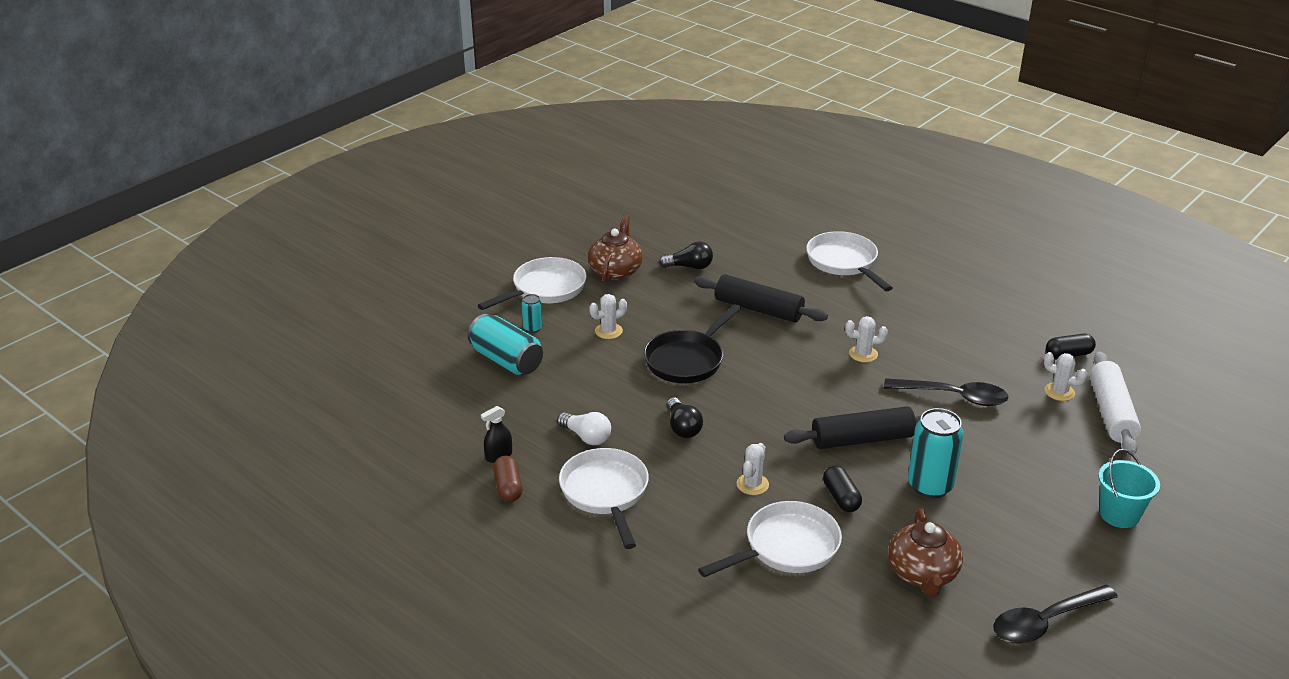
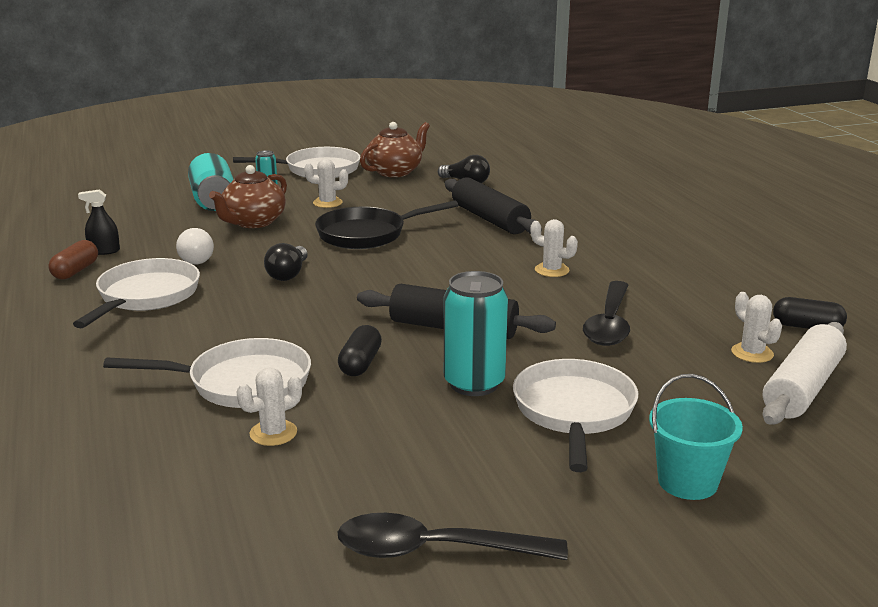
camera: 30 degrees right, 10 degrees down
(752, 484) = (287, 328): white cactus -> white cactus (273, 433)
(844, 263) = (627, 208): white pan -> white pan (574, 412)
(922, 574) = (350, 452): brown teapot -> brown teapot (253, 222)
(954, 396) = (609, 324): black spoon -> black spoon turned 60 degrees clockwise

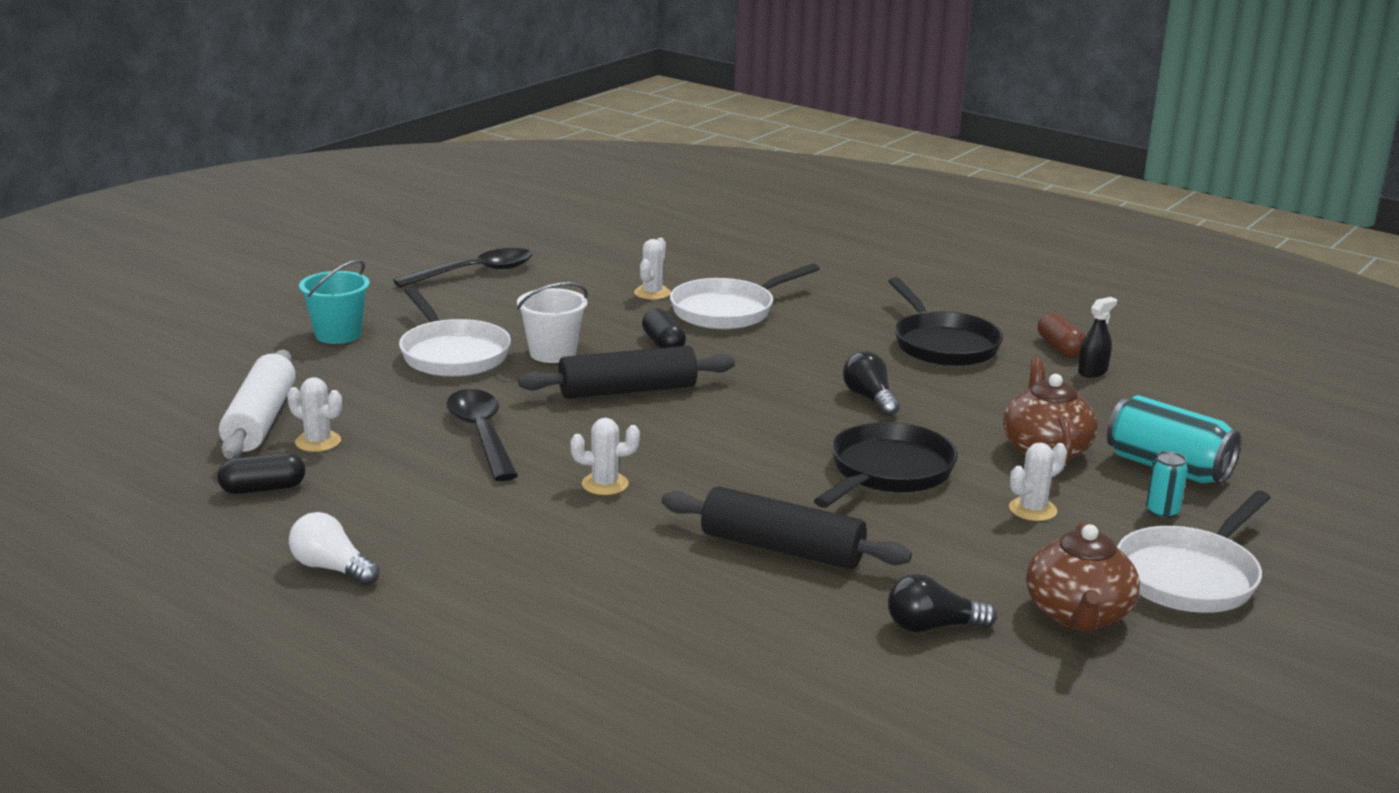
camera: 145 degrees right, 0 degrees up
(145, 297) = (942, 344): white pan -> black pan
(194, 258) = (993, 389): white light bulb -> white light bulb (331, 568)
(474, 383) = (552, 353): turquoise can -> white bucket

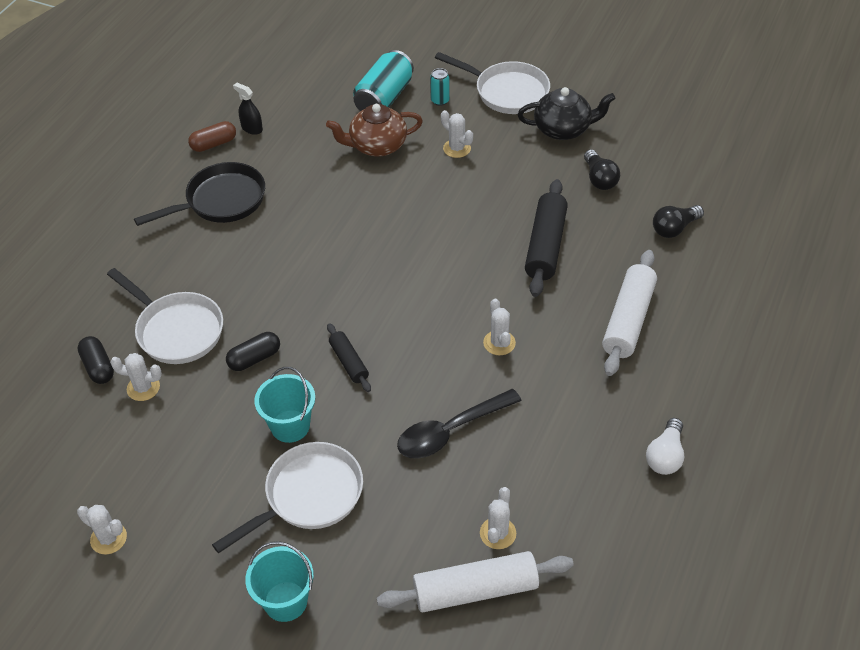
camera: 100 degrees left, 25 degrees up
(263, 489) = (582, 539): black capsule -> black capsule (98, 367)
(475, 273) = (108, 538): black spoon -> white cactus
(552, 353) = (290, 426): white bucket -> turquoise bucket
(592, 589) = (628, 320): none -> white rolling pin
(628, 390) = (349, 362): black rolling pin -> black rolling pin, size x0.56
(870, 399) = (325, 229): black light bulb -> black light bulb (674, 228)
(887, 472) = (432, 211): black pan -> none
(1078, 615) = (563, 129): brown teapot -> black teapot

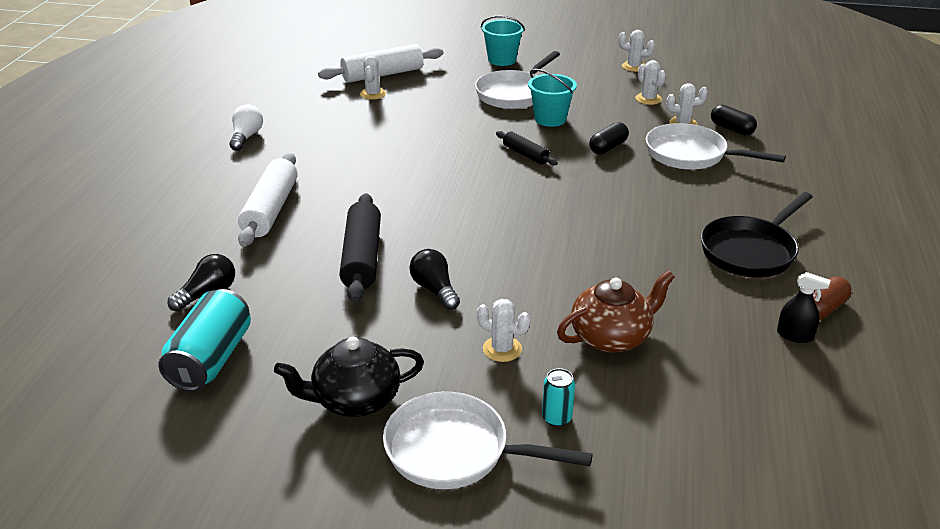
camera: 165 degrees right, 15 degrees down
(384, 98) = (644, 409): turquoise can -> turquoise can (211, 359)
(450, 431) = (422, 130): black spoon -> none
(499, 343) = (395, 180): white cactus -> white cactus (648, 99)
(599, 179) = (299, 337): black light bulb -> black light bulb (435, 290)

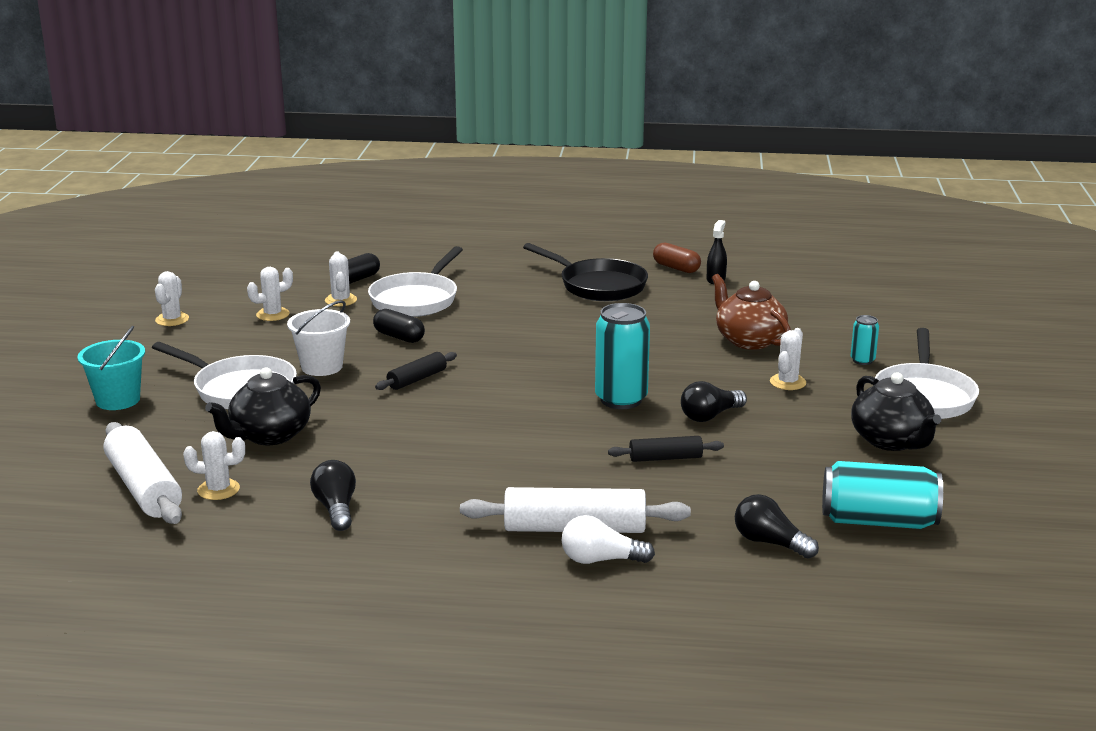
camera: 95 degrees left, 10 degrees down
(246, 137) = (362, 580): white light bulb -> white light bulb (601, 560)
(334, 128) = (336, 509): none -> black light bulb
(362, 258) = (665, 458): black rolling pin -> black rolling pin, size x0.56
(442, 105) = (269, 435): none -> black teapot
(476, 244) = (621, 399): none -> turquoise can
(550, 119) = (322, 367): turquoise bucket -> white bucket

